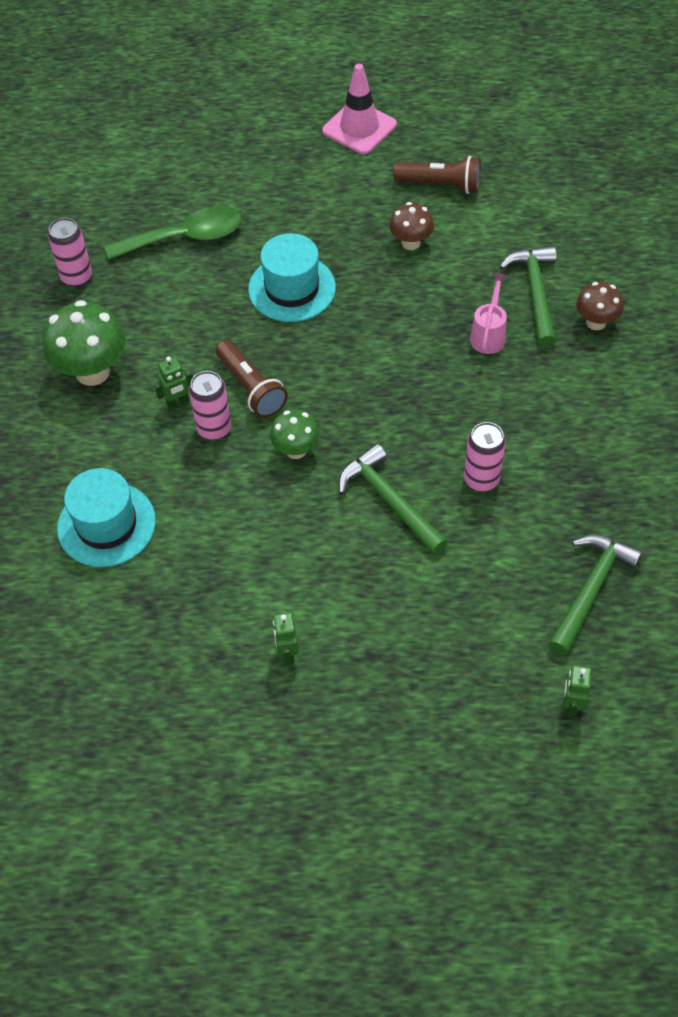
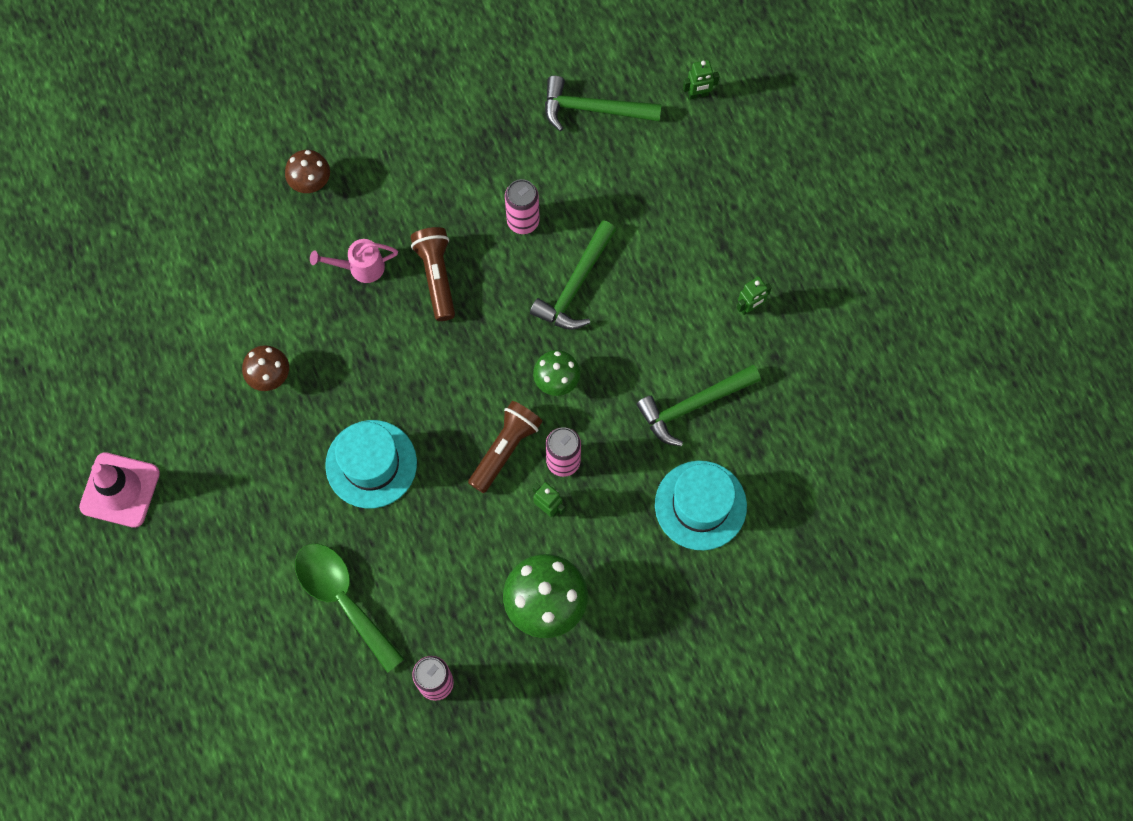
camera: 115 degrees left, 15 degrees up
(441, 185) = (179, 377): brown flashlight -> brown flashlight (436, 276)
(535, 293) = (294, 244): green hammer -> green hammer (693, 406)

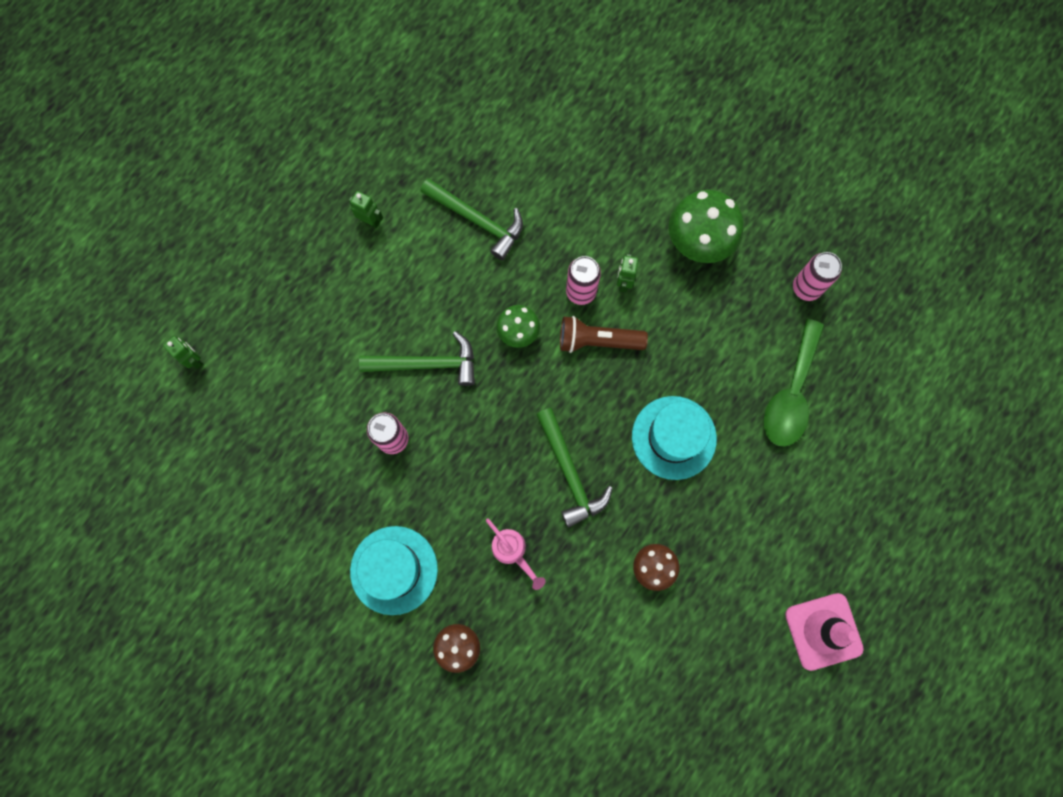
camera: 120 degrees left, 5 degrees up
(436, 276) = (483, 482): brown flashlight -> none
(593, 109) = (255, 439): green hammer -> green hammer (570, 473)
(700, 505) = (554, 175): turquoise hat -> turquoise hat (394, 570)

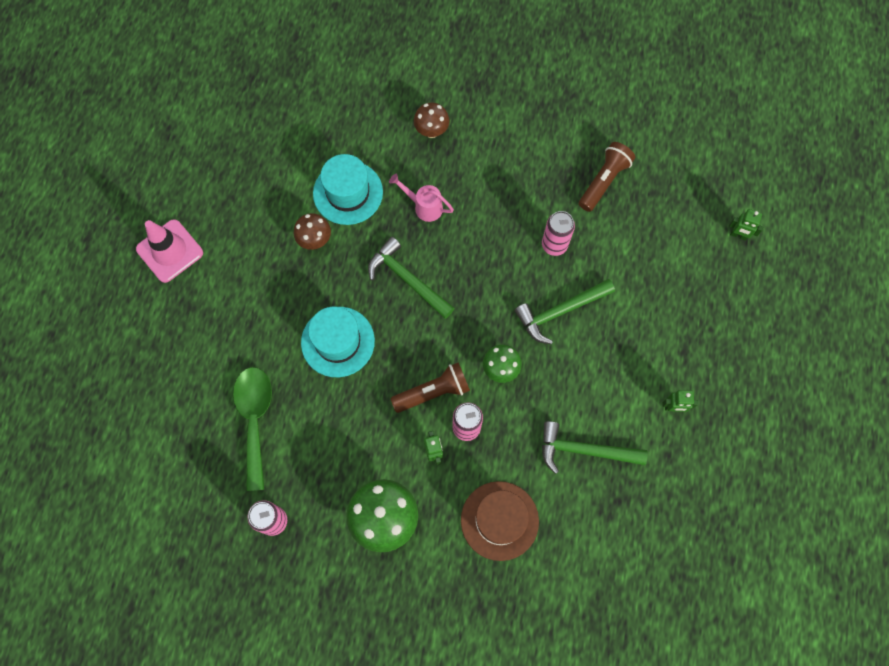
camera: 155 degrees right, 5 degrees down
(298, 488) = (604, 181): none -> brown flashlight
(394, 570) = (503, 158): turquoise hat -> turquoise hat (348, 193)
(590, 195) = (499, 520): none -> brown hat

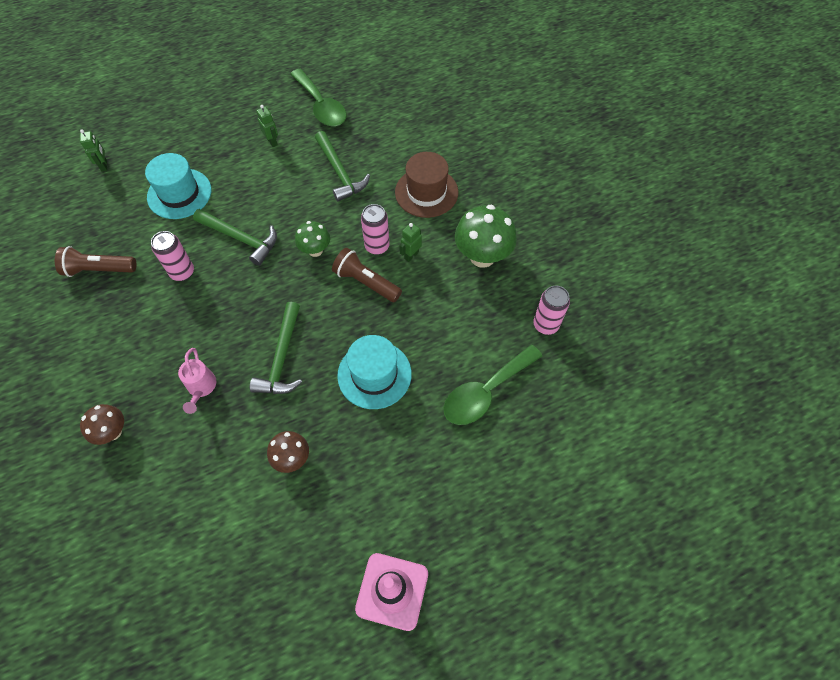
camera: 125 degrees left, 10 degrees down
(348, 193) = (224, 463): turquoise hat -> turquoise hat (179, 194)
(697, 489) = (321, 106): none -> green spoon

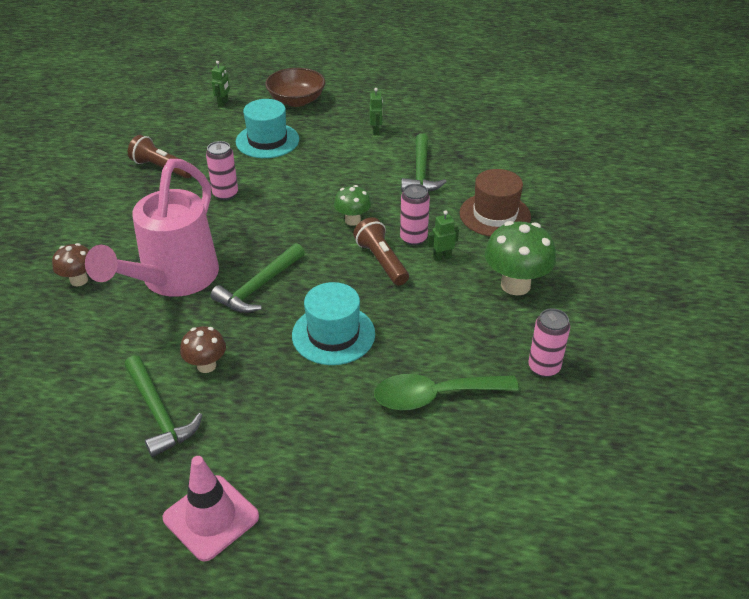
camera: 30 degrees right, 20 degrees down
(174, 134) = (296, 100): none -> brown bowl
(201, 388) = (173, 280): pink watering can -> pink watering can, size x2.47
(241, 238) = (293, 188): green hammer -> green hammer (159, 413)
(321, 106) = (441, 121): green spoon -> none

